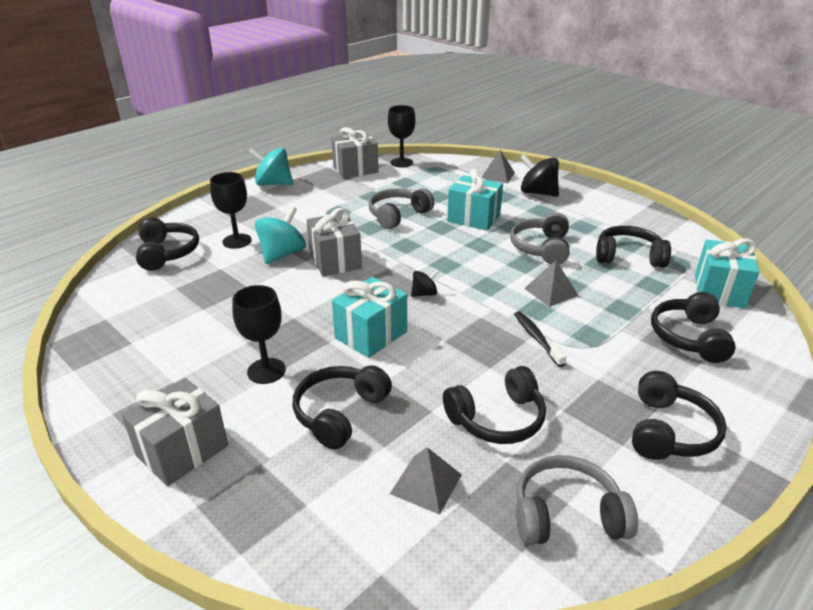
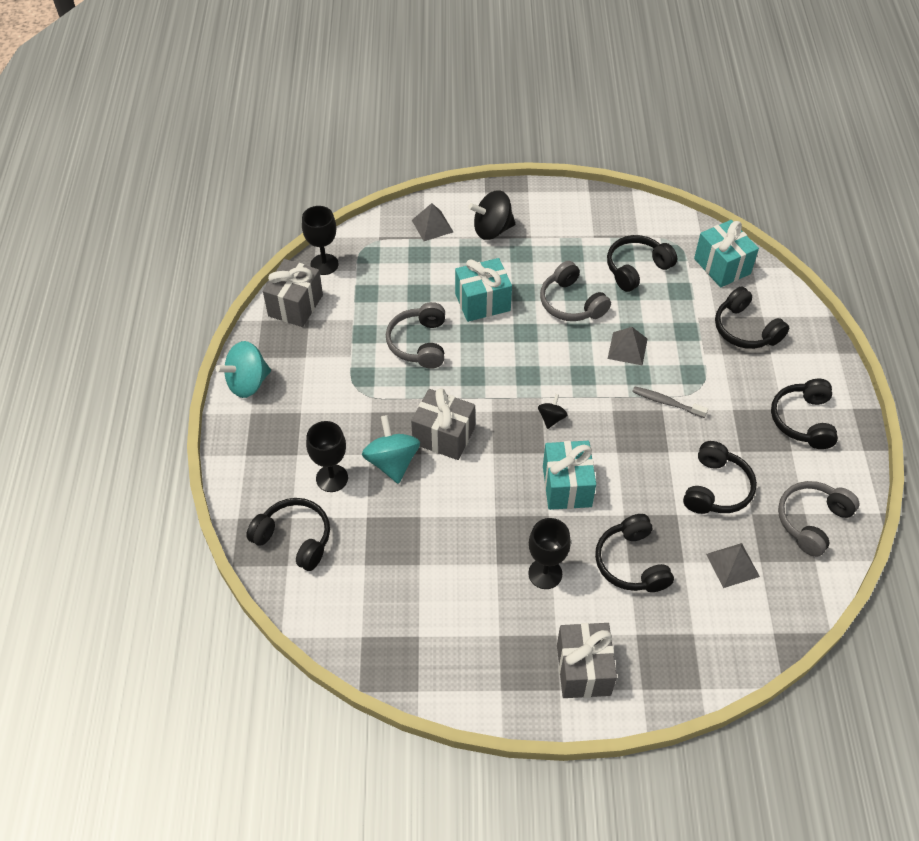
camera: 45 degrees left, 20 degrees up
(536, 338) = (666, 402): black toothbrush -> grey toothbrush
(669, 431) = (803, 420): black headphones -> black headphones turned 150 degrees counterclockwise

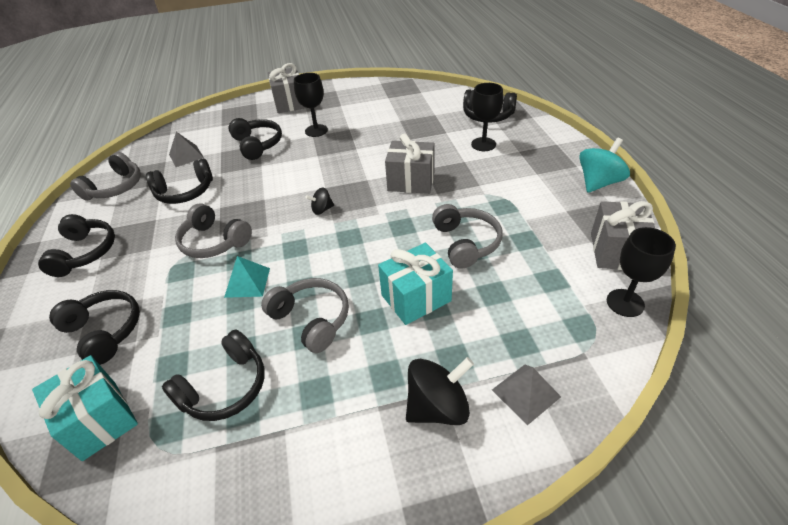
camera: 170 degrees right, 10 degrees down
(392, 462) = (444, 160): turquoise spinning top -> none
(551, 418) = (322, 210): black spinning top -> black spinning top turned 60 degrees clockwise
(567, 486) = (305, 172): turquoise gift -> none
(627, 348) = (247, 282): grey pyramid -> turquoise pyramid
(666, 402) = (214, 242): grey toothbrush -> grey headphones
(716, 488) = (185, 192): black headphones -> black headphones turned 120 degrees counterclockwise

